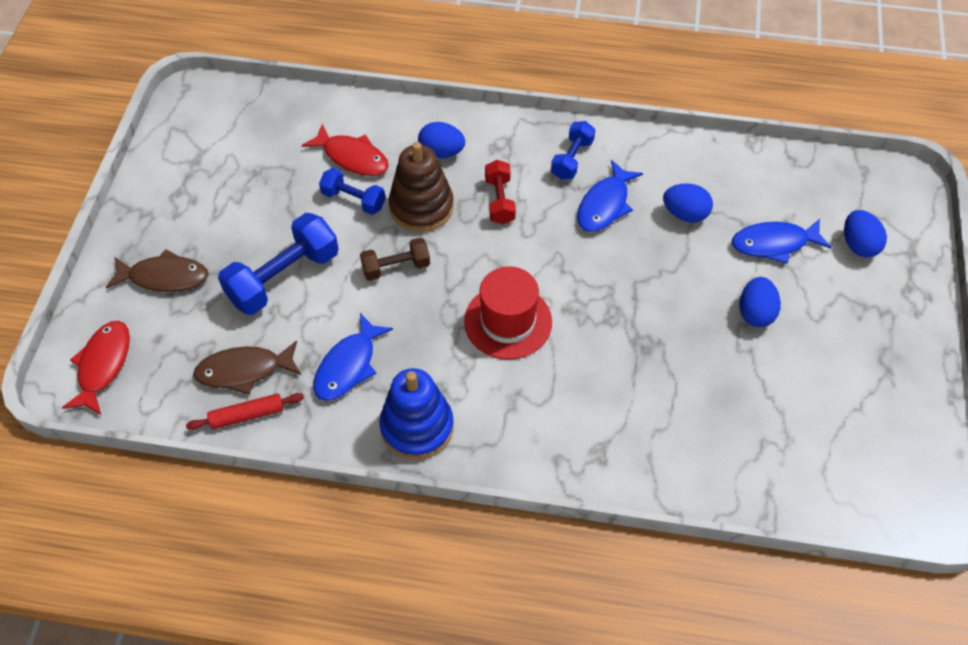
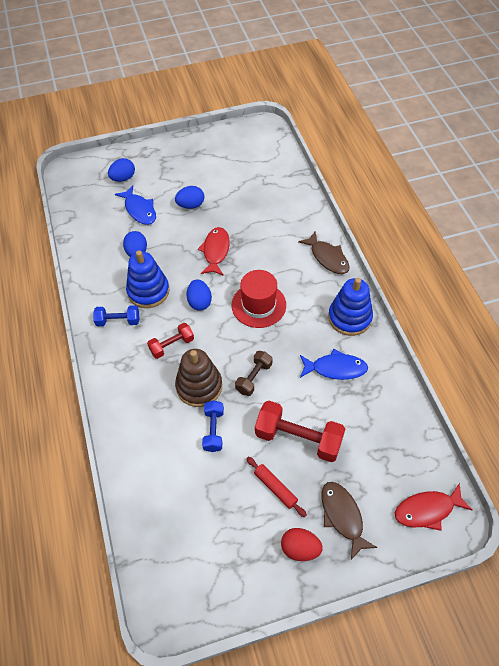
camera: 115 degrees left, 0 degrees up
(164, 223) = (300, 548): none -> red egg
(244, 371) = (375, 422): brown fish -> brown fish (327, 258)
(247, 415) = (400, 403): red rolling pin -> red rolling pin (275, 488)
(283, 277) = (298, 438): blue dumbbell -> red dumbbell
(352, 157) = (176, 451): red fish -> red fish (215, 251)
(396, 267) = (254, 378): brown dumbbell -> brown dumbbell turned 75 degrees clockwise
(441, 152) = (145, 397): blue egg -> blue egg (199, 302)
(605, 205) = (148, 291): blue fish -> blue stacking toy

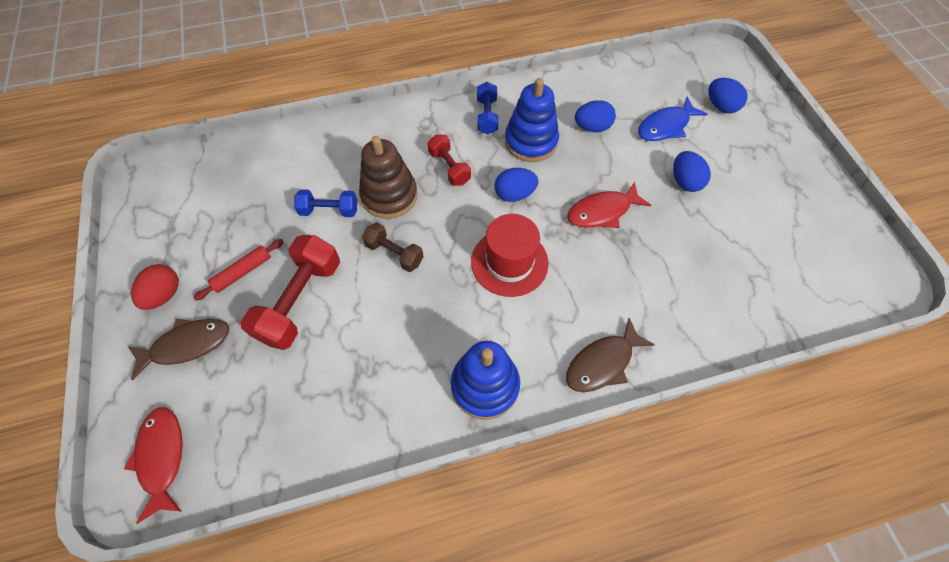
camera: 90 degrees right, 5 degrees up
(215, 251) = (602, 212): red fish -> red fish turned 150 degrees clockwise
(335, 368) = (397, 356): blue fish -> none

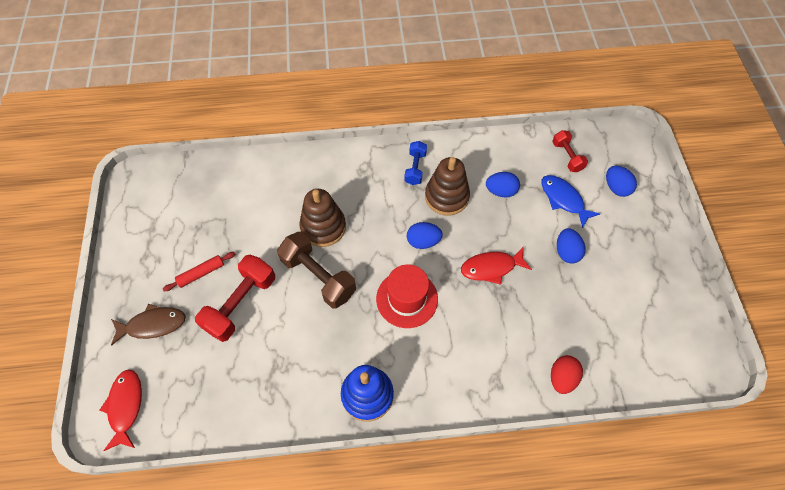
camera: 10 degrees right, 0 degrees up
(164, 295) = (141, 282): red egg -> red egg (562, 378)
(329, 211) = (274, 232): blue dumbbell -> none
(394, 253) = (318, 277): brown dumbbell -> brown dumbbell, size x1.74
(449, 167) = (375, 210): red dumbbell -> red dumbbell (567, 156)
(531, 142) = (446, 197): blue stacking toy -> brown stacking toy
(602, 363) = (461, 393): brown fish -> none
(665, 126) = (563, 199): blue fish -> blue fish turned 75 degrees clockwise

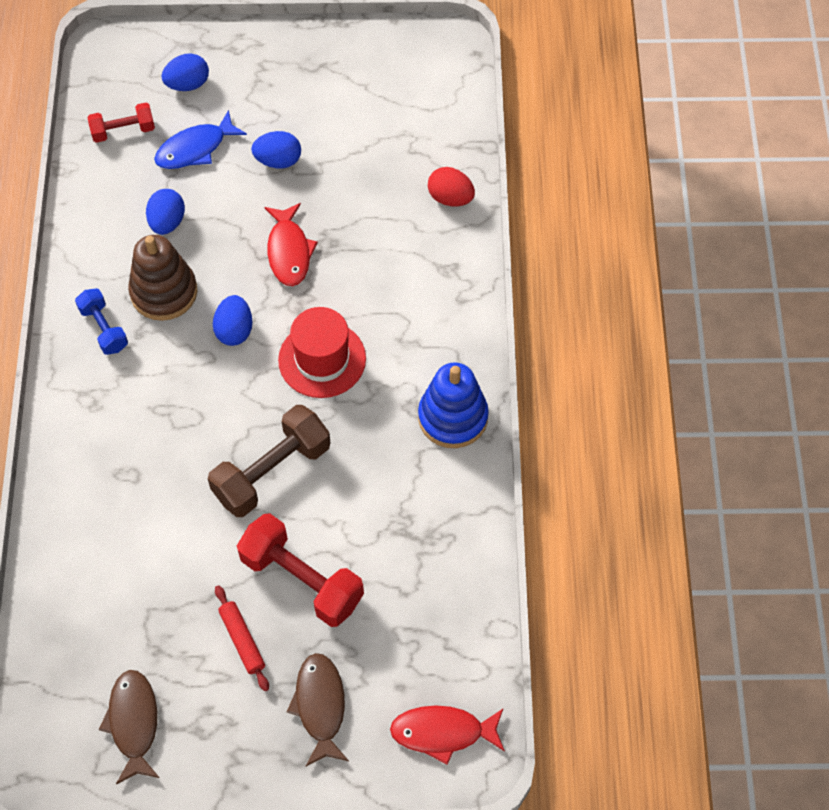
camera: 85 degrees left, 0 degrees up
(154, 222) = (133, 723): none -> brown fish
(323, 227) = (188, 463): brown stacking toy -> none
(415, 168) = (104, 329): blue dumbbell -> blue dumbbell turned 45 degrees clockwise

